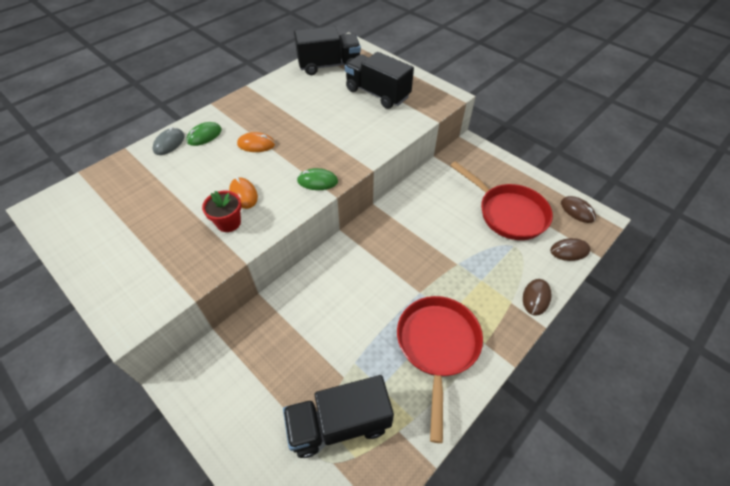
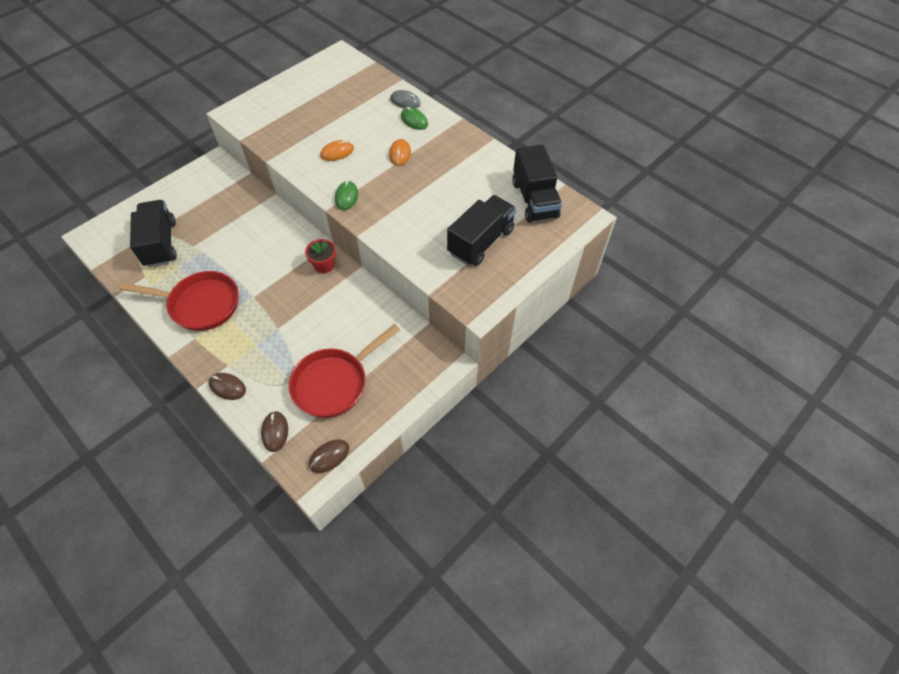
camera: 90 degrees right, 5 degrees up
(228, 223) = (307, 147): red flower pot -> red flower pot (324, 265)

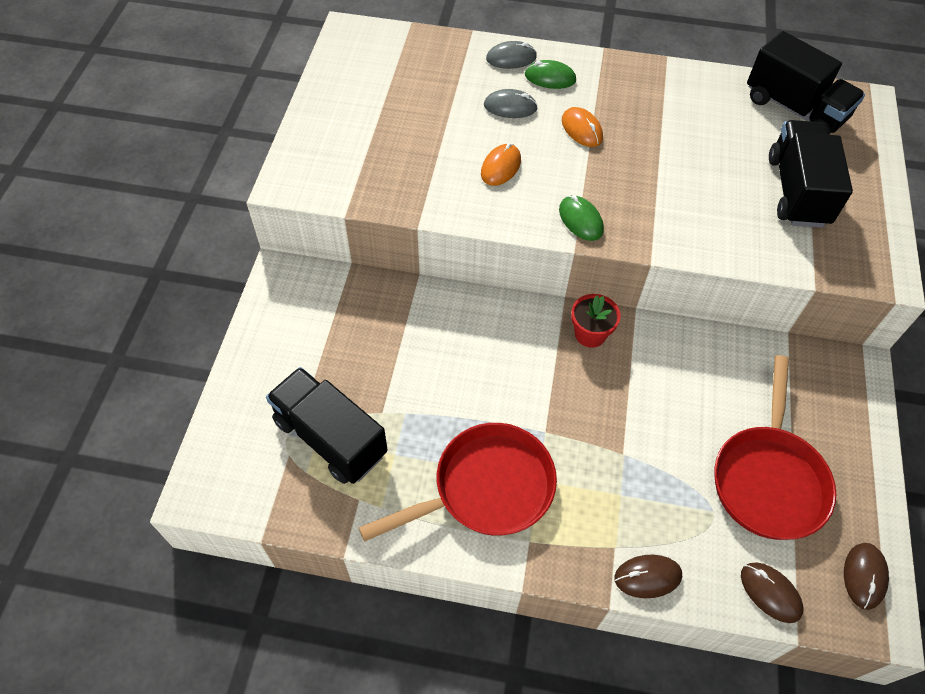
camera: 35 degrees left, 0 degrees up
(376, 125) = (510, 107): none -> grey mouse

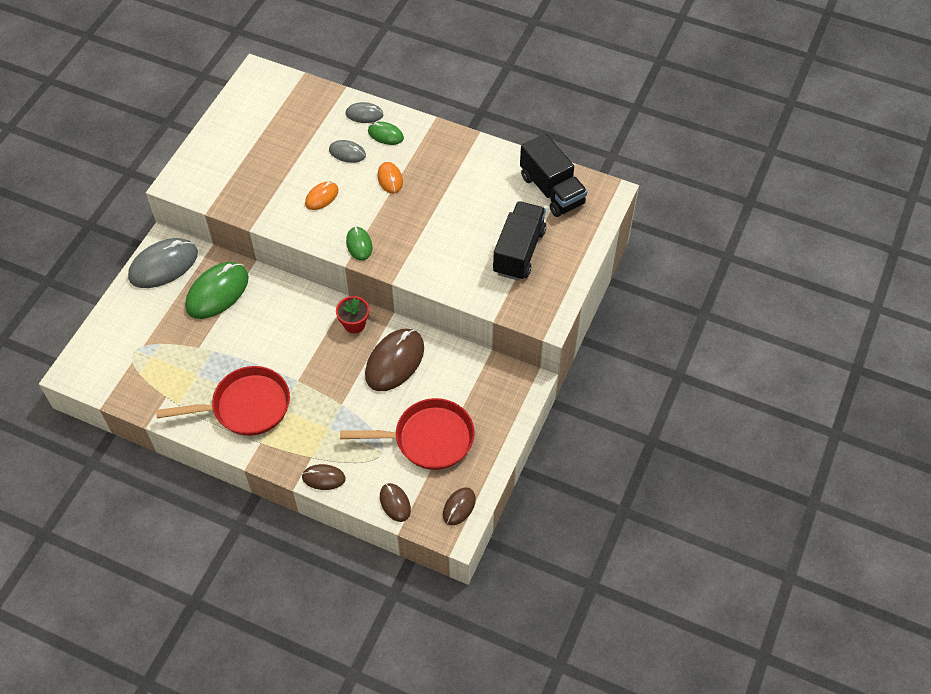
camera: 15 degrees right, 0 degrees up
(291, 304) = (163, 265): none -> grey mouse
(330, 437) = (161, 356): black truck -> none
(381, 327) = (217, 292): none -> green mouse
(668, 375) = (394, 361): none -> brown mouse
(768, 479) = (428, 438): red pan -> red pan turned 120 degrees counterclockwise

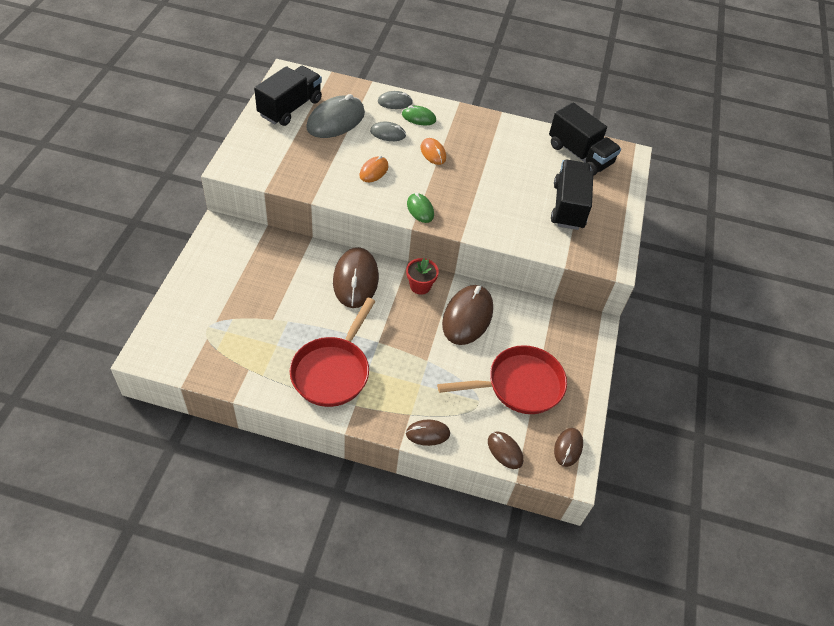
camera: 15 degrees left, 5 degrees down
(163, 265) = (222, 247): grey mouse -> grey mouse (335, 120)
(217, 292) = (281, 267): green mouse -> none
(246, 406) = (333, 371): red pan -> red pan turned 135 degrees clockwise
(251, 116) = (290, 108): none -> black truck
(290, 312) = (355, 280): none -> brown mouse

